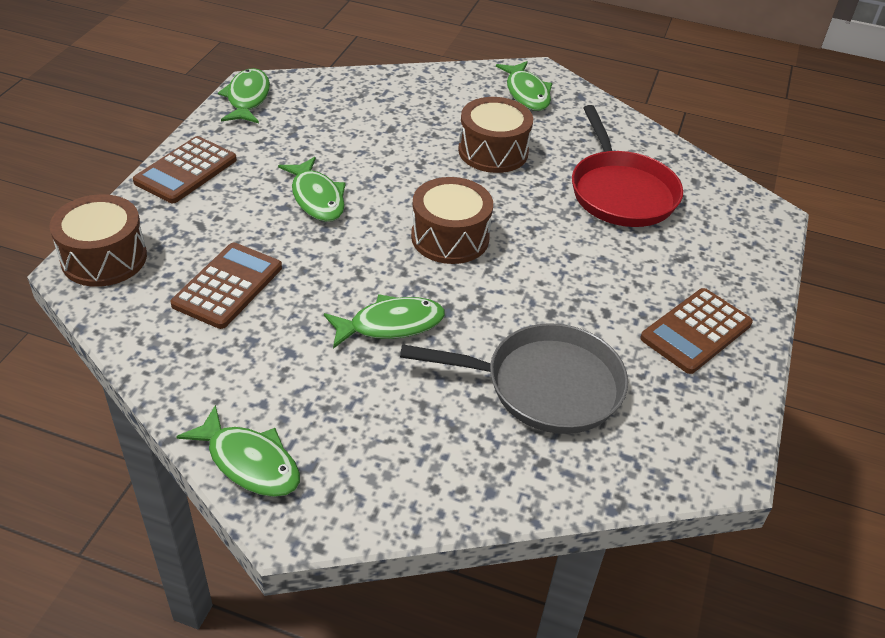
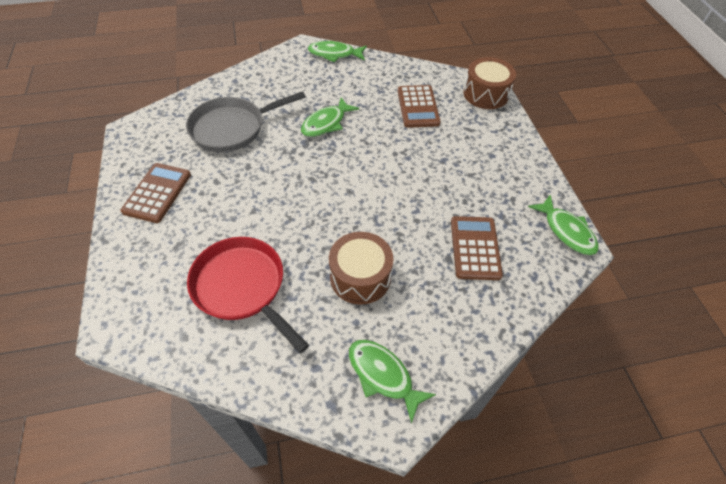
camera: 150 degrees right, 10 degrees up
(186, 171) = (520, 155): brown calculator -> brown calculator (475, 248)
(316, 198) = (433, 174): green fish -> none
(450, 237) = (335, 186): brown drum -> none

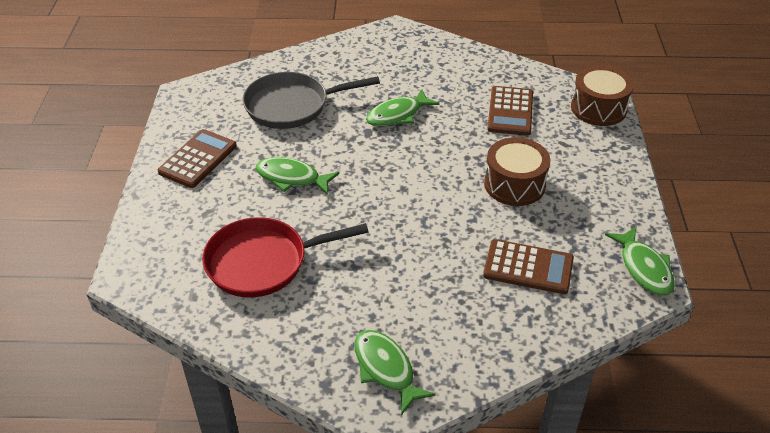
camera: 15 degrees right, 10 degrees down
(242, 287) = (263, 262): red pan -> red pan turned 75 degrees counterclockwise
(334, 54) = (429, 42): green fish -> green fish (292, 178)
(360, 277) = (389, 274): brown drum -> brown drum (514, 184)
(475, 248) = (528, 267): brown calculator -> brown calculator turned 90 degrees clockwise

